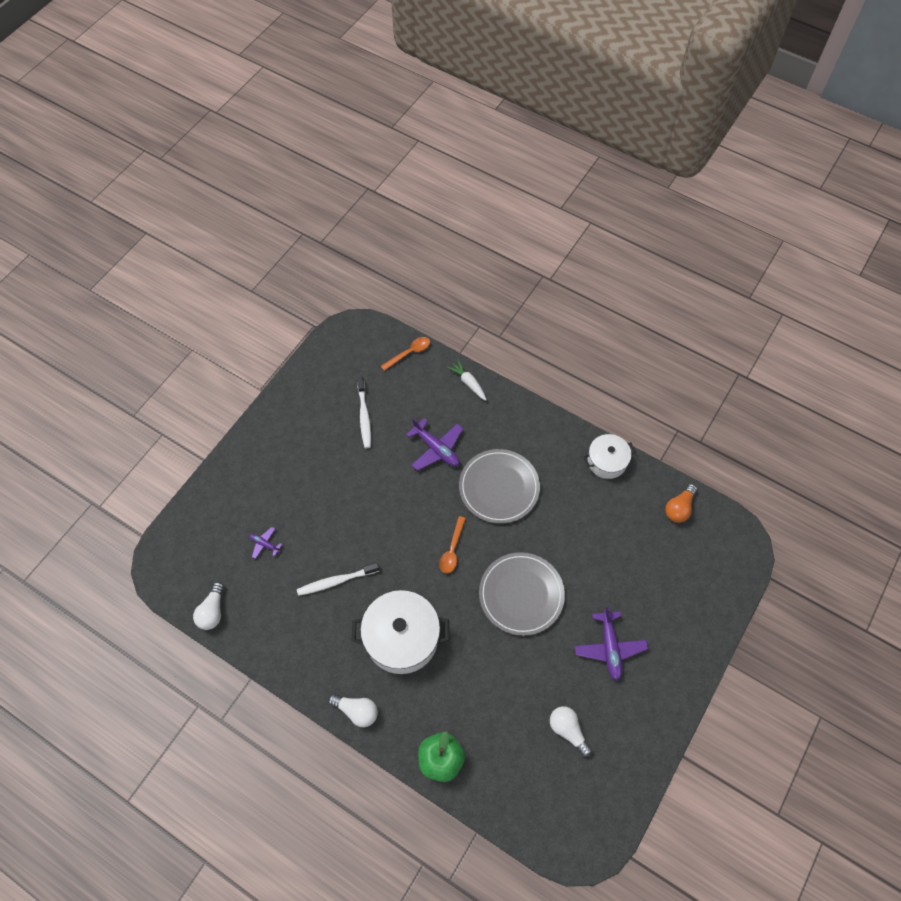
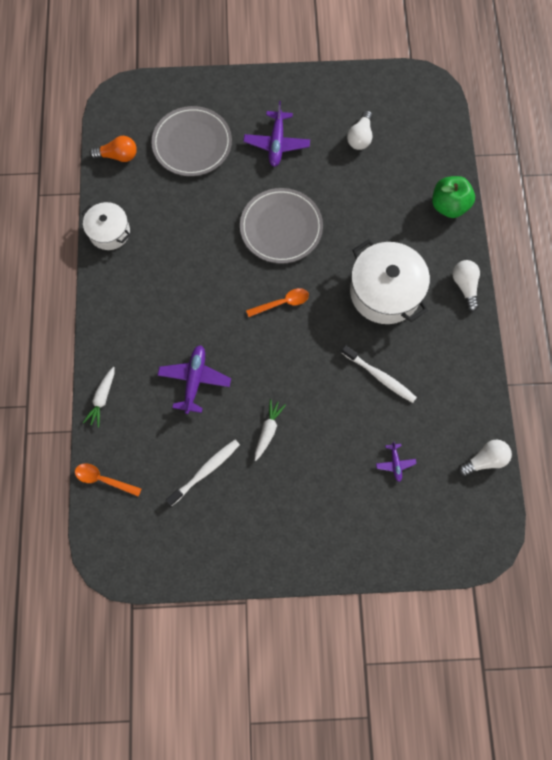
camera: 125 degrees left, 10 degrees up
(359, 474) = (268, 431): none -> white carrot
(499, 487) = (196, 302): grey plate -> grey plate (192, 143)
(609, 648) = (276, 143): purple plane -> purple plane turned 135 degrees clockwise

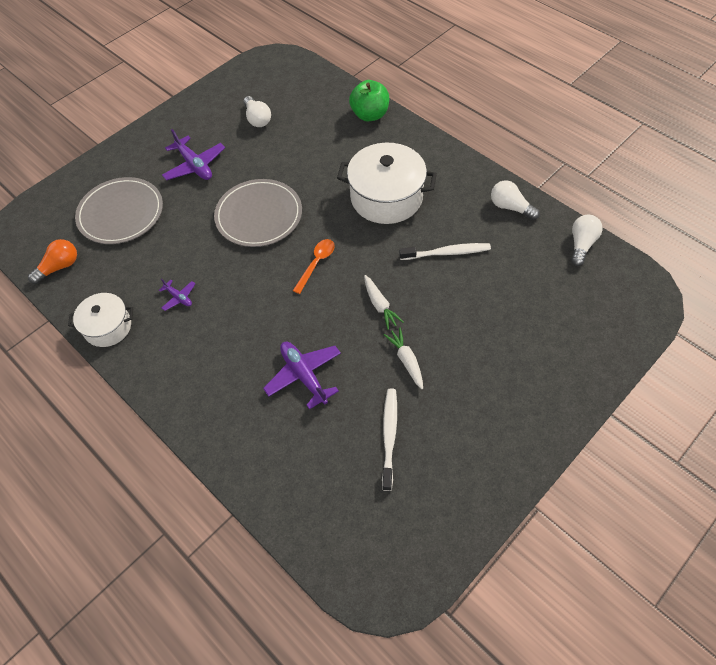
camera: 40 degrees left, 15 degrees down
(102, 398) = (234, 460): white carrot -> white carrot (380, 305)
(103, 479) = (305, 527): orange spoon -> none
(395, 463) = (526, 300): purple plane -> purple plane (179, 297)
(465, 286) = (438, 152): white light bulb -> white light bulb (510, 207)

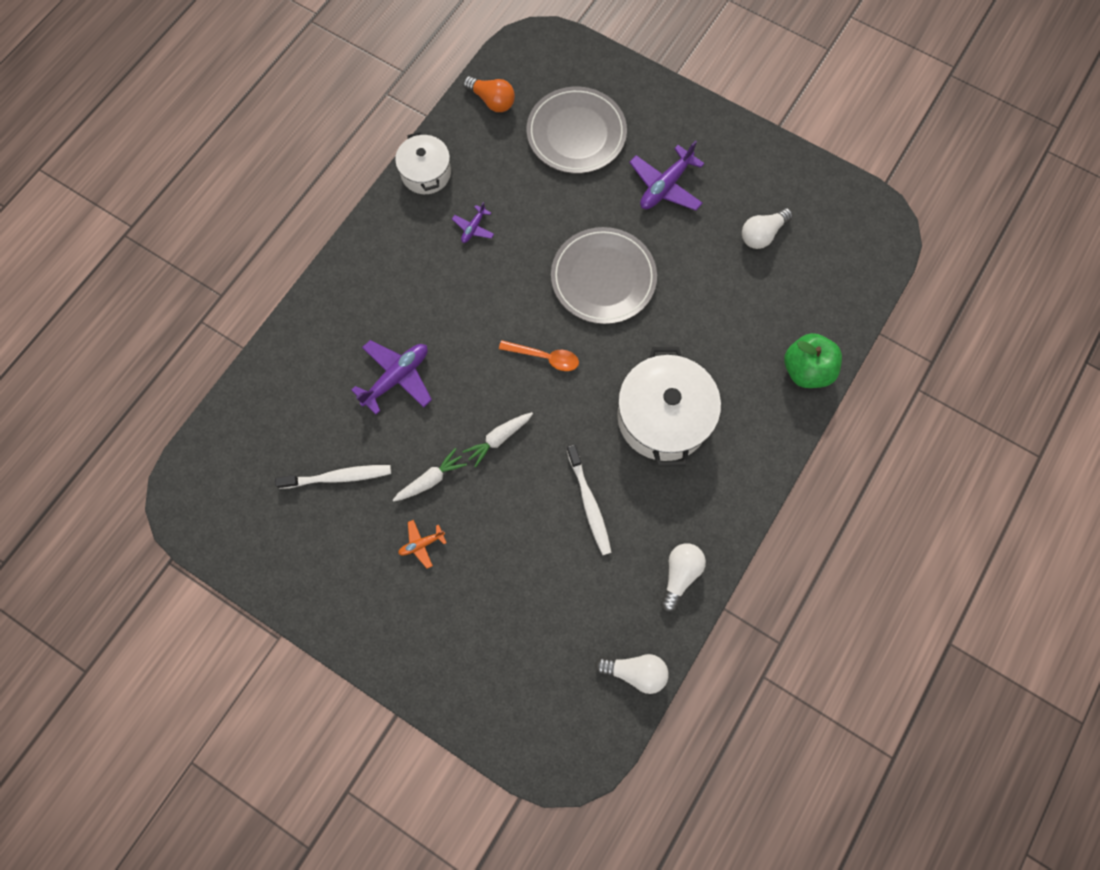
camera: 75 degrees right, 15 degrees up
(463, 375) = (421, 544): none -> orange plane

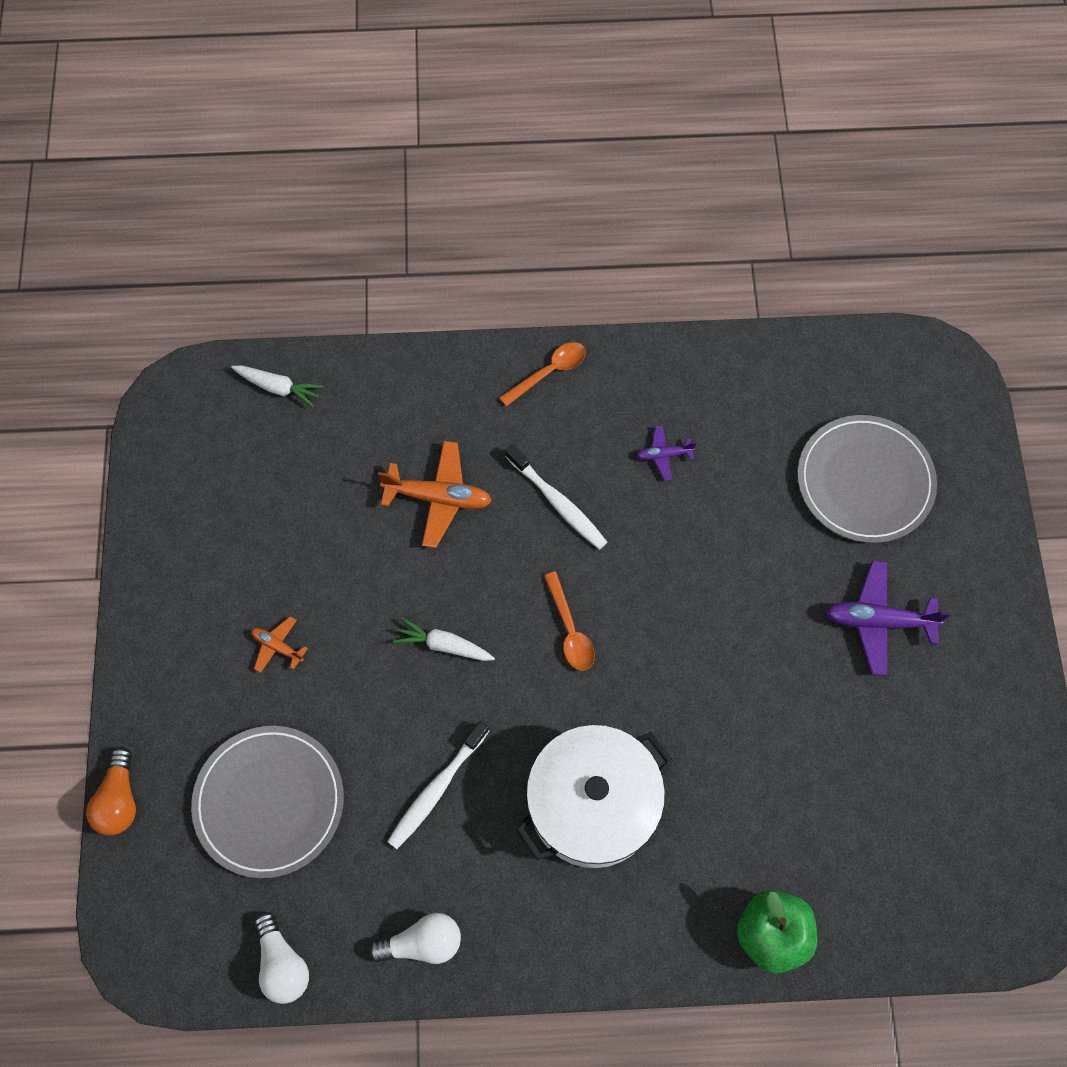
camera: 55 degrees right, 5 degrees down
(338, 477) = (294, 517): white toothbrush -> white toothbrush (558, 503)
(364, 255) = (549, 372): none -> orange spoon
(397, 377) = (438, 498): purple plane -> orange plane
(426, 173) = (689, 364): white pot -> none
(431, 479) = (352, 608): white carrot -> white carrot (278, 388)
(492, 101) = (830, 369): orange light bulb -> orange light bulb (119, 800)
(603, 278) = (711, 628): grey plate -> grey plate (269, 802)
(762, 234) = (906, 771): white light bulb -> none

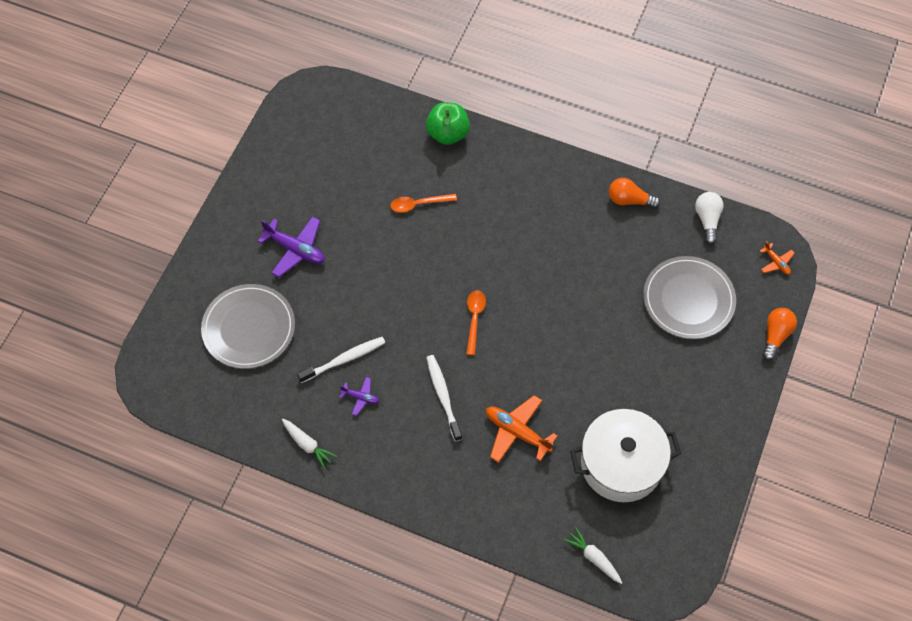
camera: 155 degrees left, 5 degrees down
(277, 646) = (654, 383): orange plane -> orange plane (776, 262)
(422, 943) = (629, 200): white light bulb -> orange light bulb
(436, 789) = (591, 268): white toothbrush -> white toothbrush (344, 359)
(444, 645) = (553, 341): white carrot -> white carrot (307, 445)
(549, 372) = (403, 486): orange spoon -> orange spoon (418, 204)
(592, 804) = (508, 226): white pot -> white pot (621, 464)

